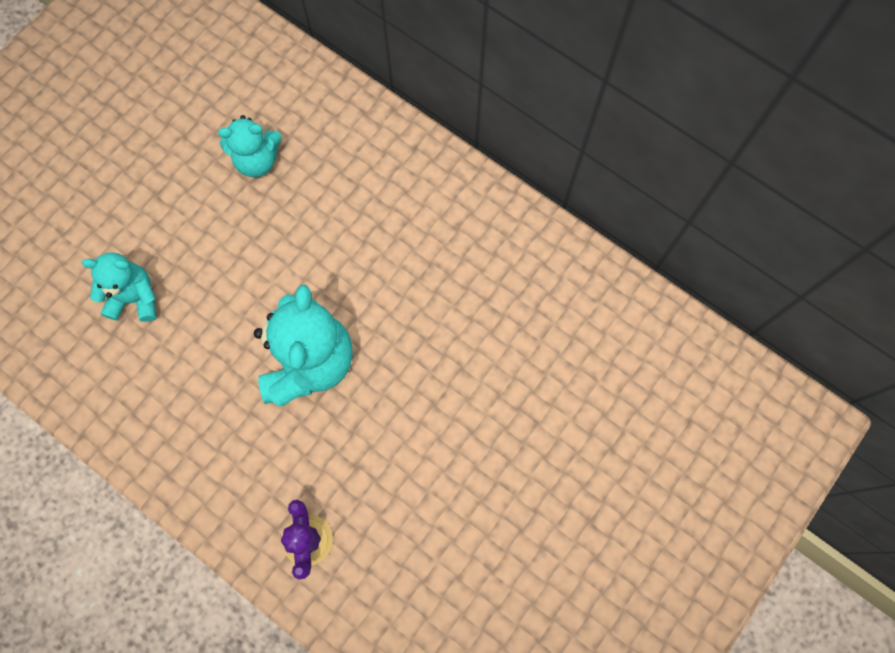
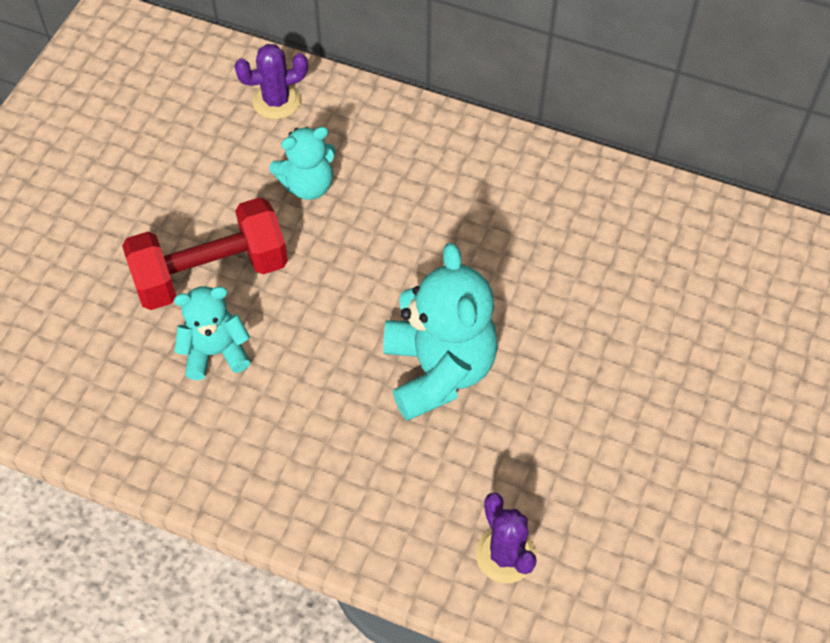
camera: 15 degrees left, 15 degrees down
(153, 224) = (211, 273): none -> red dumbbell
(256, 71) = (276, 101): none -> purple cactus

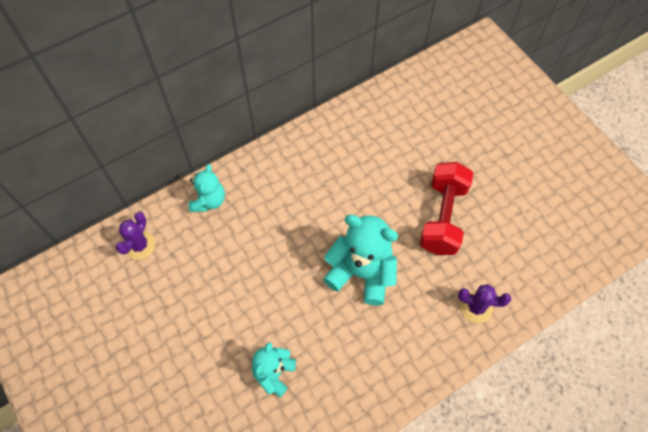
camera: 55 degrees left, 5 degrees up
(211, 273) = (223, 346): red dumbbell -> red dumbbell (442, 217)
(308, 185) = (207, 264): turquoise teddy bear -> turquoise teddy bear (209, 201)

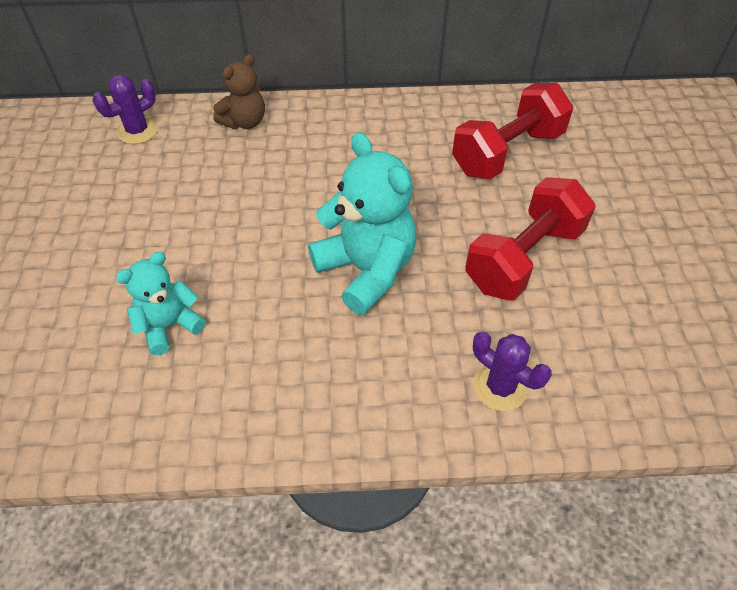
camera: 30 degrees right, 10 degrees down
(209, 201) = (245, 122): turquoise teddy bear -> brown teddy bear
(390, 143) = (507, 152): none -> red dumbbell

